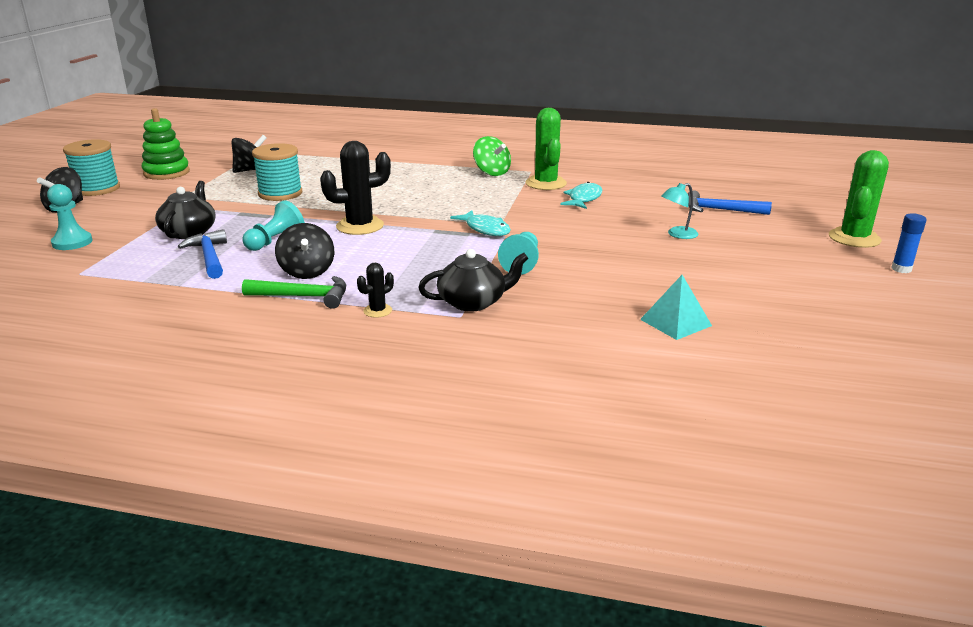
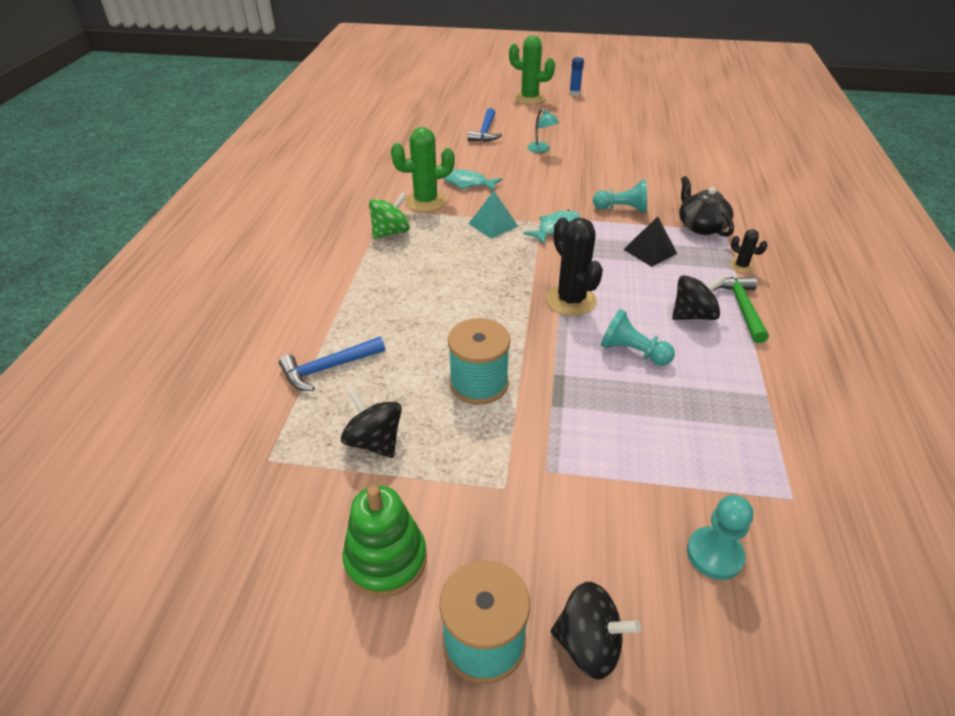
camera: 95 degrees left, 15 degrees up
(189, 232) = (633, 434): black teapot -> none
(209, 257) = (694, 393): blue hammer -> blue hammer (328, 368)
(427, 267) = (650, 251): none -> black pyramid
(675, 322) = (685, 158): turquoise pyramid -> turquoise pyramid (493, 225)

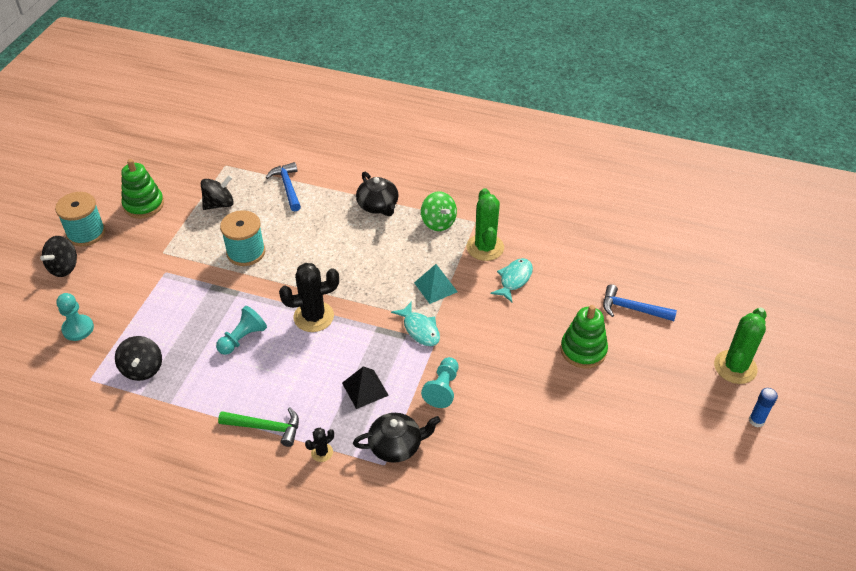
camera: 100 degrees right, 5 degrees up
(365, 278) = (378, 206): none -> black teapot
(541, 150) = (583, 350): turquoise lamp -> green stacking toy
(693, 315) = (269, 390): black spinning top -> black spinning top (142, 369)

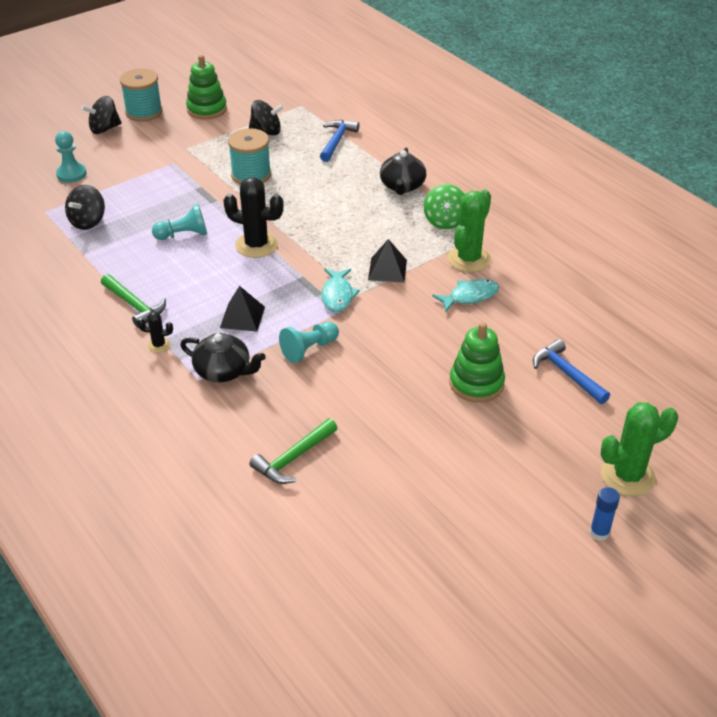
camera: 35 degrees right, 5 degrees down
(435, 287) = (387, 270): turquoise pyramid -> black pyramid
(518, 488) = (293, 458): none -> green hammer

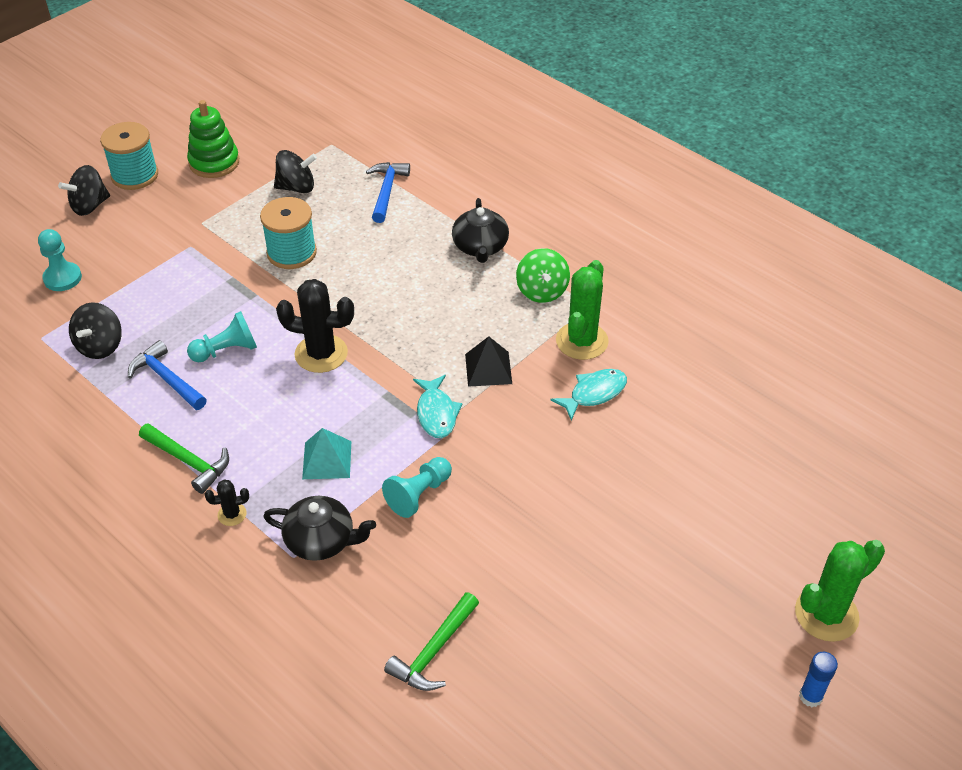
camera: 10 degrees left, 5 degrees up
(242, 317) = (327, 460): black pyramid -> turquoise pyramid
(476, 383) = (627, 514): green stacking toy -> none
(566, 374) = (729, 485): blue hammer -> blue hammer (166, 379)

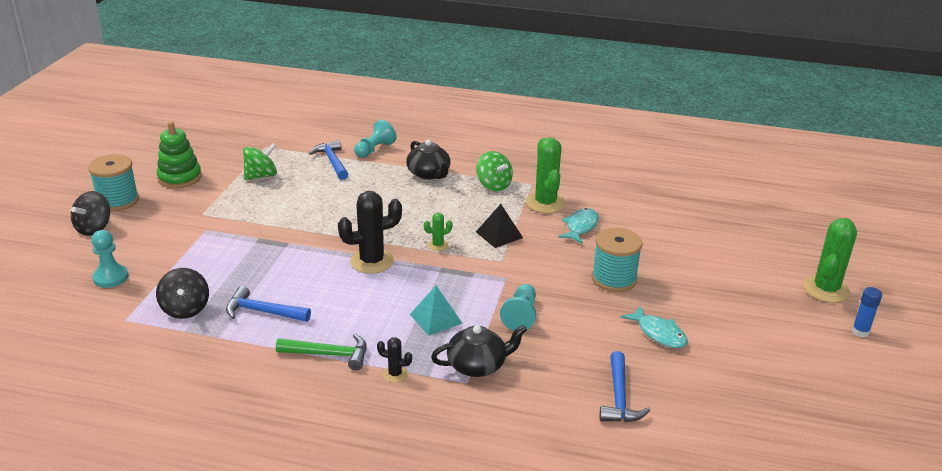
camera: 30 degrees left, 15 degrees down
(226, 350) = (296, 281): turquoise pawn -> turquoise pawn (374, 150)
(232, 514) = (395, 374): black cactus -> black cactus turned 60 degrees clockwise
(291, 253) = (293, 212): turquoise spool -> turquoise spool (614, 279)
(296, 187) = (261, 176): black spinning top -> green spinning top
(408, 358) = (438, 245): none -> green cactus
(434, 651) = (619, 398): green hammer -> blue hammer
(436, 413) = (488, 268): turquoise fish -> turquoise fish (659, 333)

